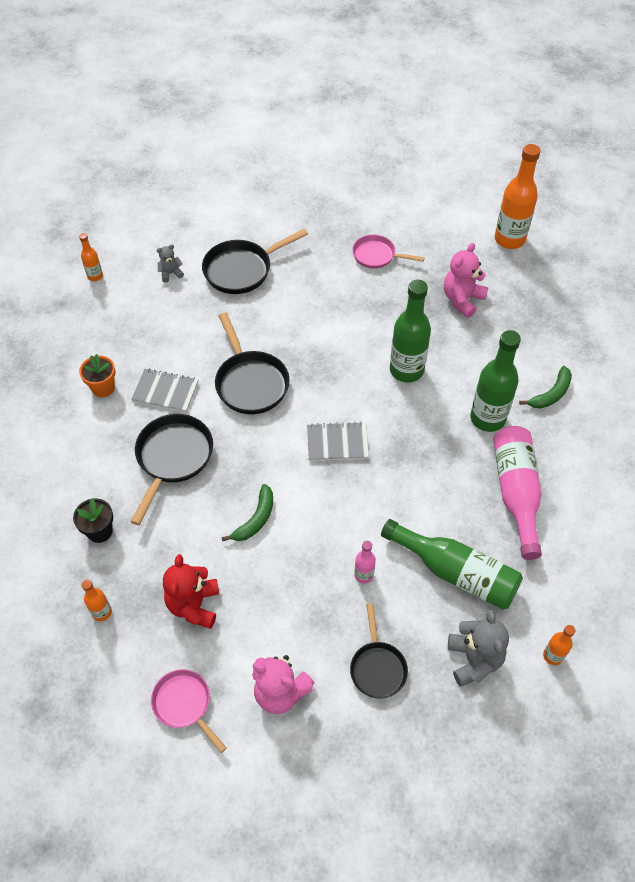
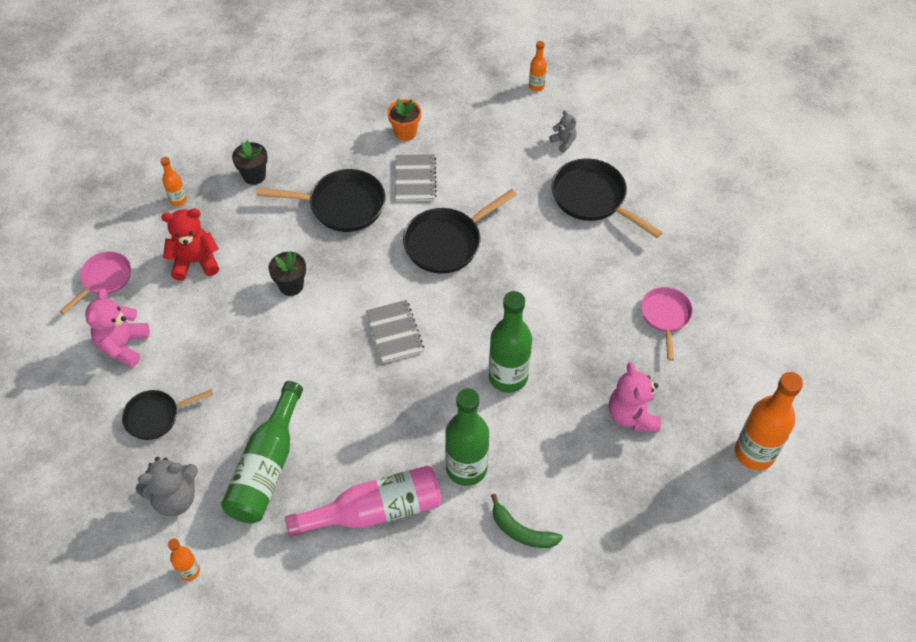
camera: 75 degrees right, 0 degrees up
(256, 519) = (291, 285): green banana -> black flower pot
(364, 575) = (249, 386): pink bottle -> none
(462, 300) = (632, 415): pink teddy bear -> pink teddy bear turned 120 degrees counterclockwise

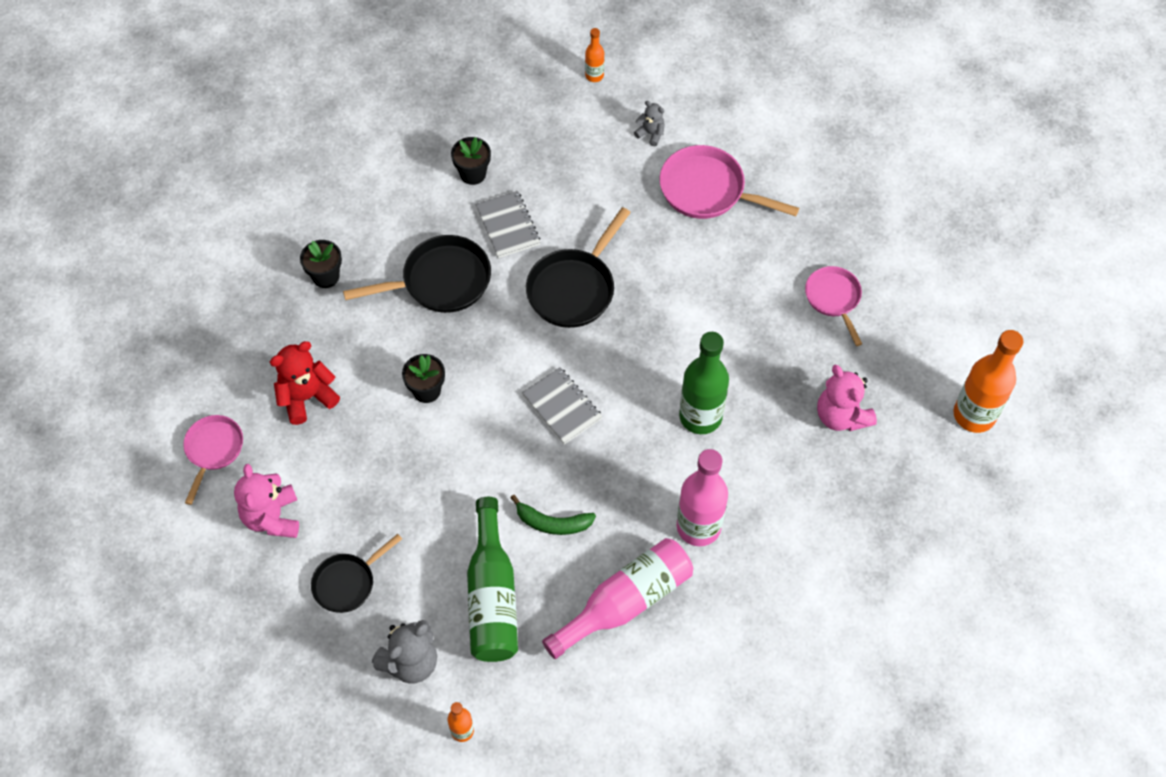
camera: 20 degrees left, 5 degrees up
(178, 200) = (252, 332): orange bottle -> none
(405, 132) = (473, 174): orange flower pot -> black flower pot
(466, 468) = (698, 527): green bottle -> pink bottle
(521, 531) = (780, 572): green banana -> green banana (552, 523)
(592, 198) = (707, 190): black pan -> pink pan

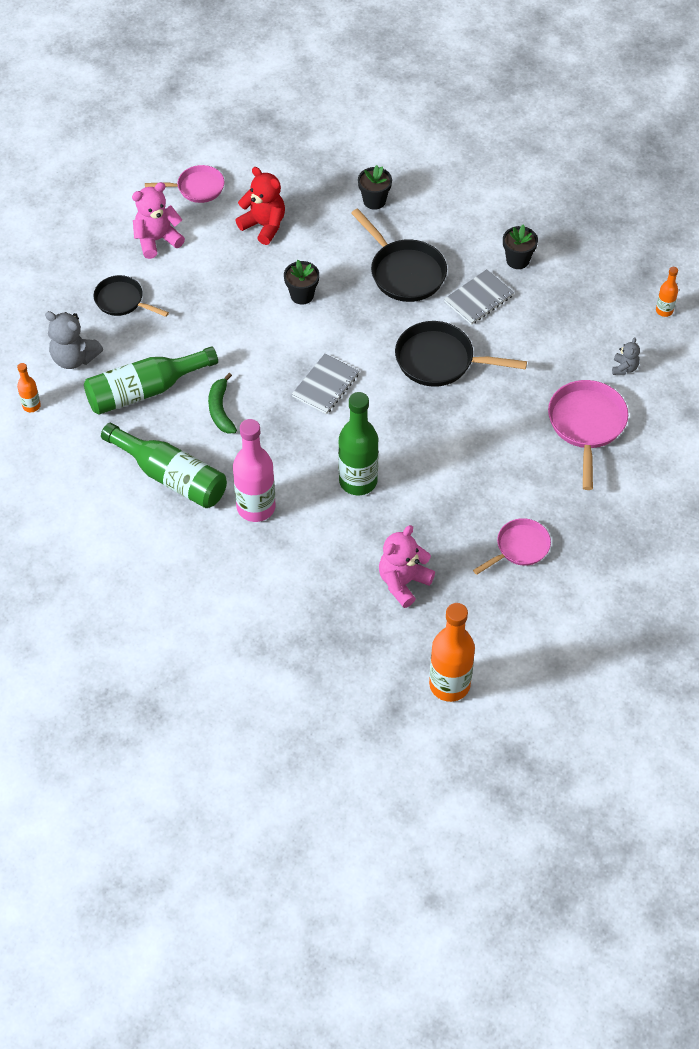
camera: 70 degrees right, 5 degrees down
(625, 602) = (171, 477): pink bottle -> green bottle

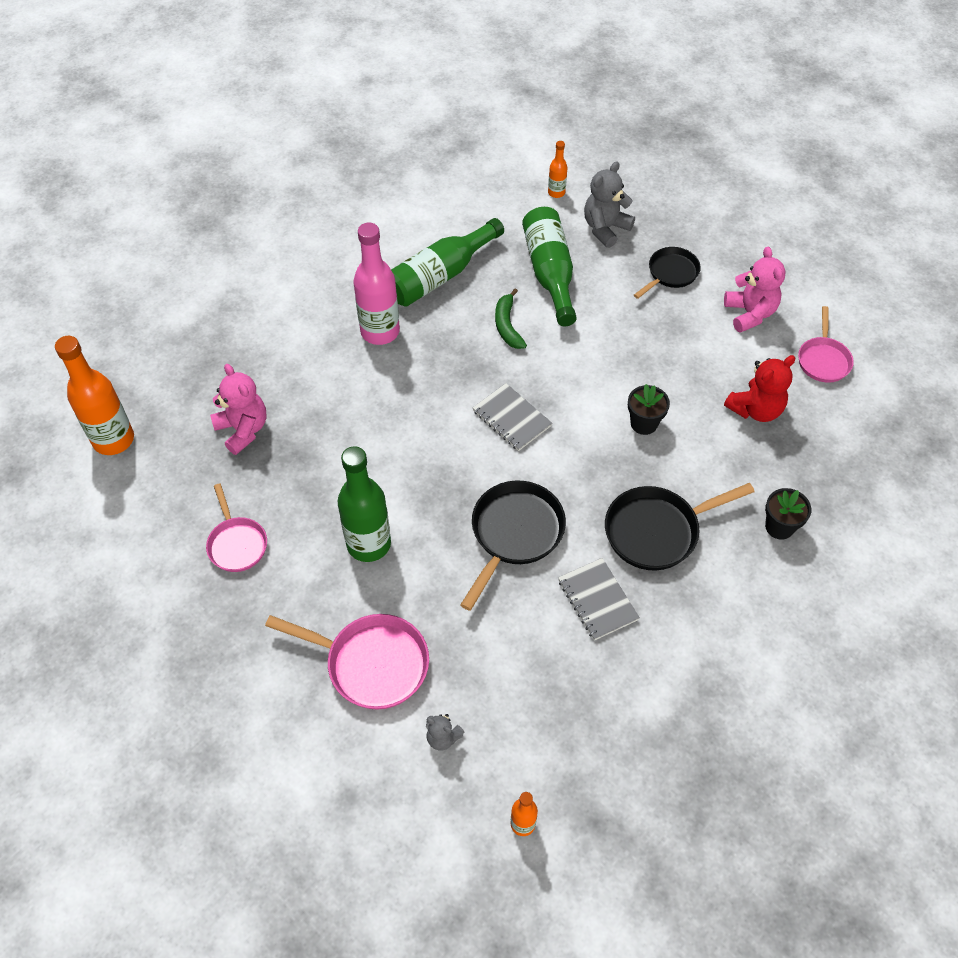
camera: 105 degrees right, 0 degrees up
(220, 410) = (507, 326): green banana -> green banana turned 105 degrees counterclockwise
(358, 481) = (379, 419): green bottle -> green bottle (369, 544)
(517, 260) = (651, 663): black flower pot -> none

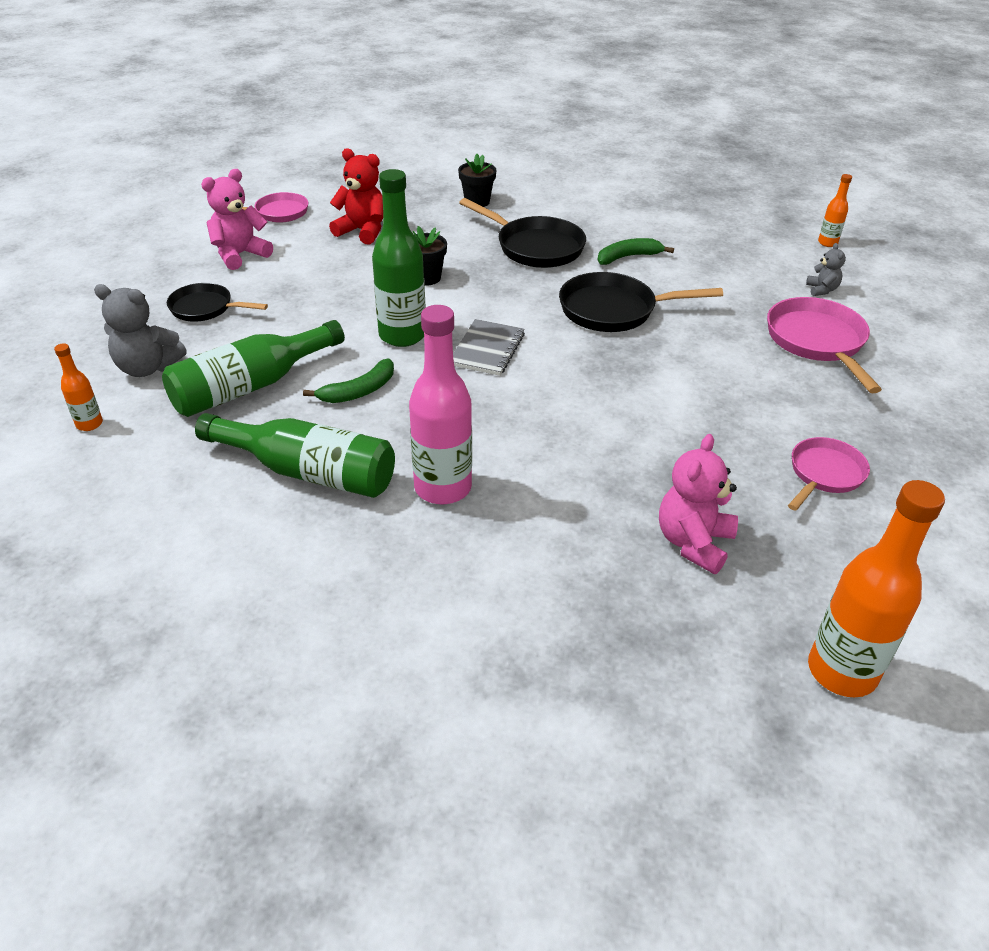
camera: 120 degrees left, 15 degrees down
(369, 544) = (718, 386): green bottle -> green bottle (402, 335)
(597, 600) = (628, 257): grey notebook -> green banana

